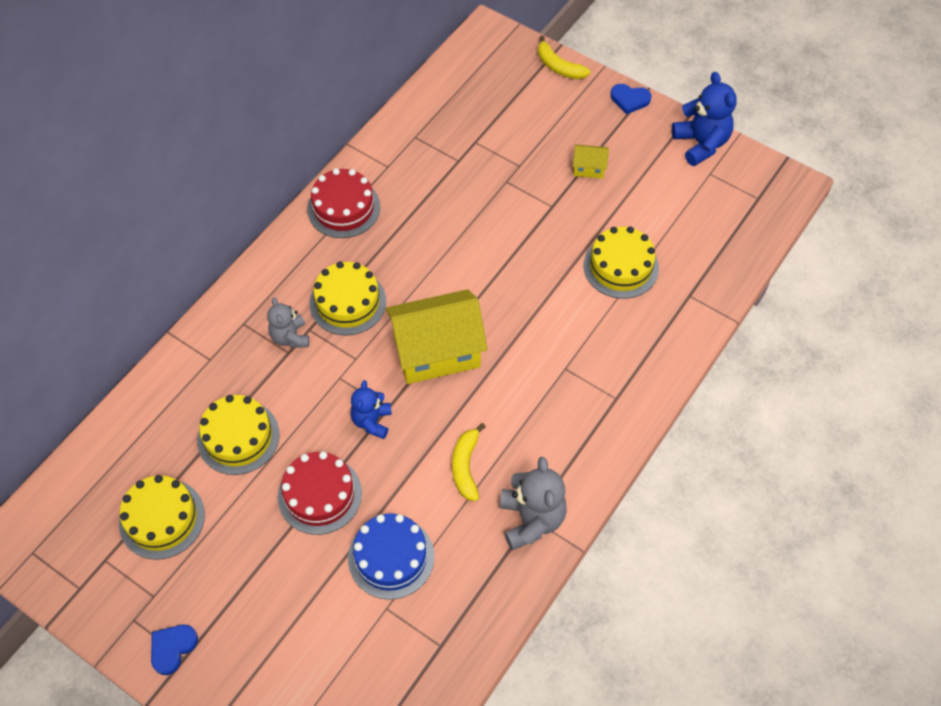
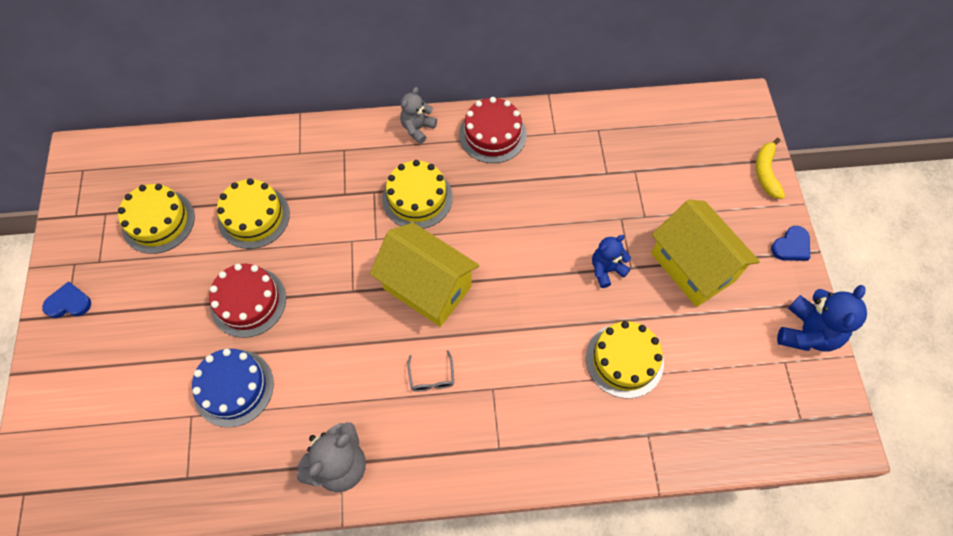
camera: 50 degrees right, 5 degrees up
(290, 337) = (357, 185): grey teddy bear -> grey teddy bear (417, 128)
(372, 421) = (333, 289): blue teddy bear -> blue teddy bear (606, 269)
(466, 466) = (347, 382): yellow banana -> none
(517, 403) = (431, 377): none -> grey glasses
(589, 168) = (693, 267): yellow house -> yellow house, size x2.30
(629, 99) = (791, 246): blue heart -> blue heart turned 105 degrees counterclockwise

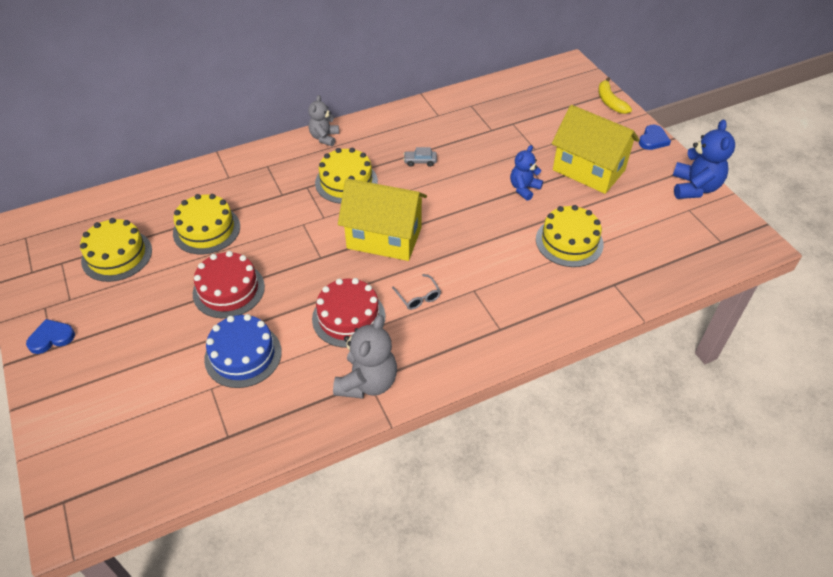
camera: 20 degrees left, 15 degrees down
(492, 134) = (388, 127): red cake -> red cake (348, 317)
(507, 194) = (420, 161): none -> grey car

